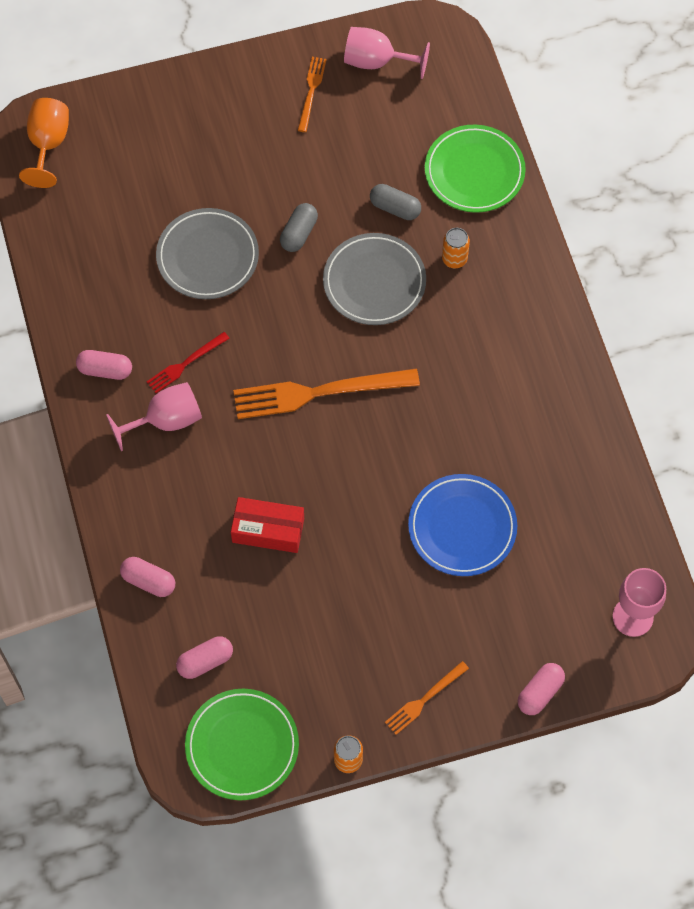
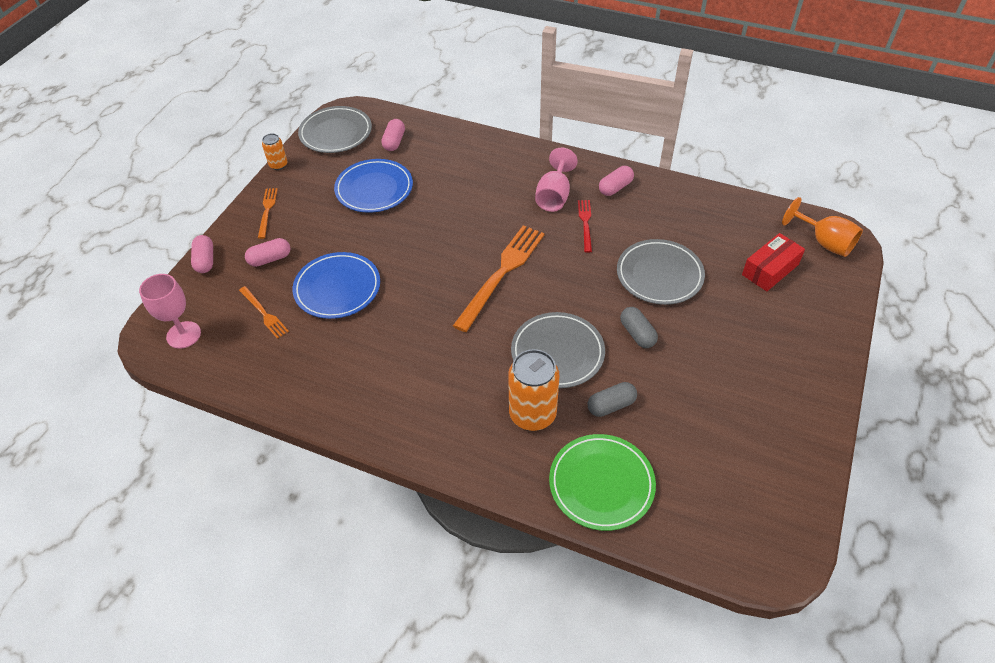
camera: 130 degrees right, 15 degrees down
(148, 581) = (462, 143): pink capsule -> pink capsule (270, 259)
(242, 746) = (336, 133): green plate -> grey plate
(268, 530) = (437, 202): red box -> red box (770, 270)
(300, 614) = (374, 189): none -> blue plate
(311, 91) = (771, 419): orange fork -> orange fork (264, 313)
(376, 62) = (773, 487): pink goblet -> none
(454, 259) = (532, 414): orange can -> orange can, size x1.91

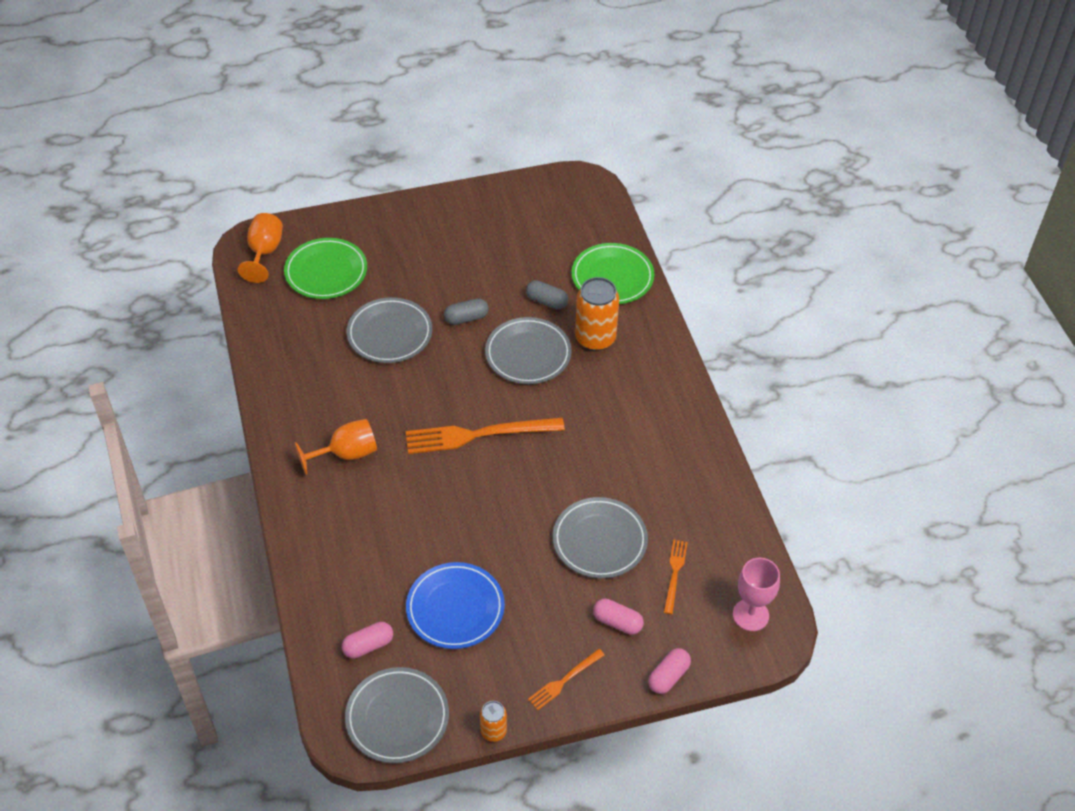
camera: 130 degrees left, 0 degrees up
(337, 288) = (599, 540): blue plate -> grey plate
(554, 196) = (346, 454): pink goblet -> orange goblet
(585, 223) = (366, 411): red fork -> none
(615, 188) = (297, 415): pink capsule -> none
(637, 334) = (466, 318): grey capsule -> grey capsule turned 45 degrees clockwise
(770, 270) = (326, 272): red box -> green plate

